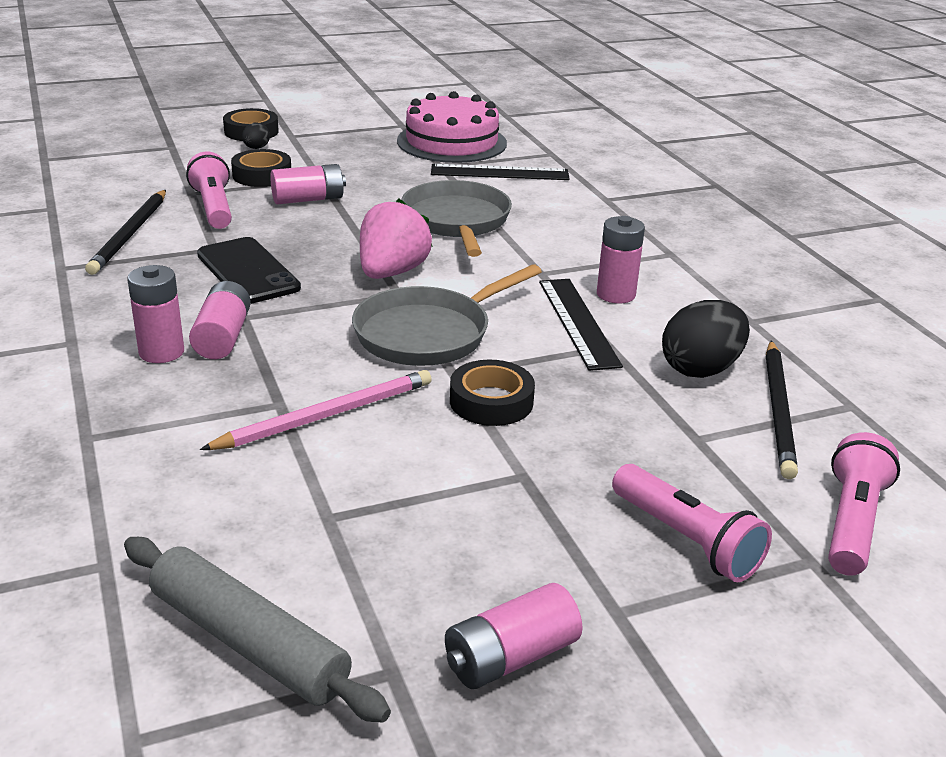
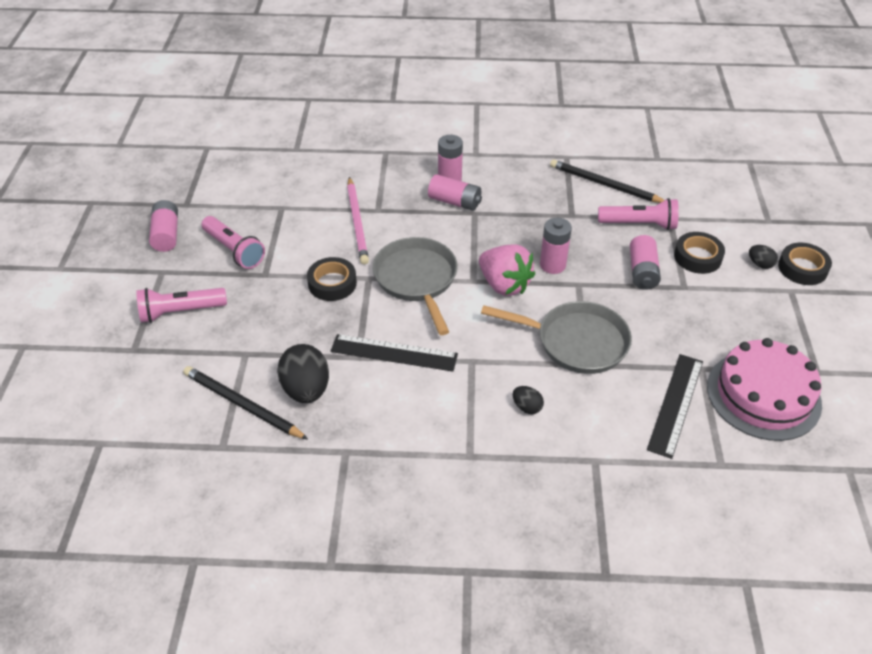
camera: 115 degrees right, 15 degrees up
(247, 271) = (532, 223): black phone -> none
(248, 642) = (228, 175): grey rolling pin -> none
(577, 235) = (527, 407): none -> black egg
(616, 294) = (420, 389): pink battery -> pink battery (552, 265)
(852, 522) = (141, 381): pink flashlight -> pink flashlight (234, 250)

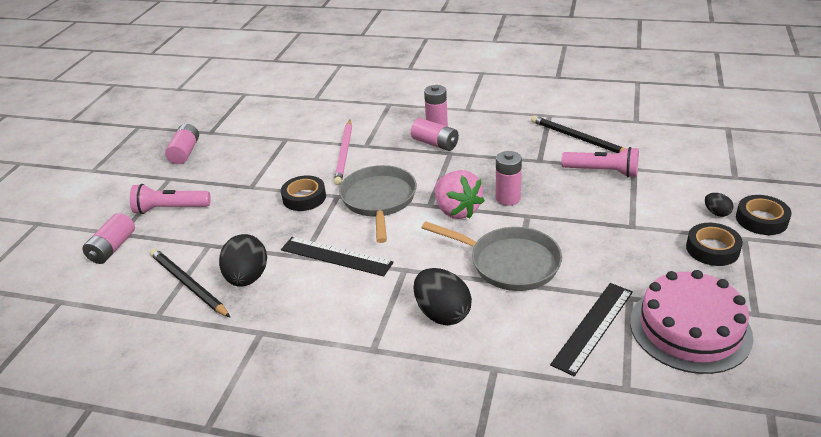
camera: 15 degrees right, 10 degrees down
(234, 250) = (233, 167): pink flashlight -> none
(527, 407) = (442, 314): black egg -> black egg, size x2.02
(642, 272) = (593, 210): pink battery -> pink battery (113, 248)
(697, 257) = (653, 202): black tape -> black tape (712, 249)

